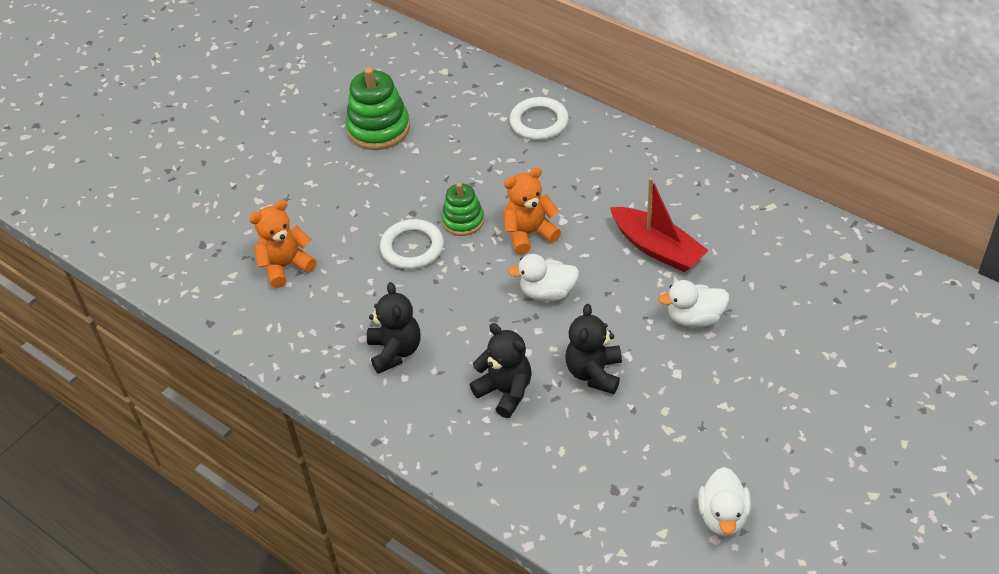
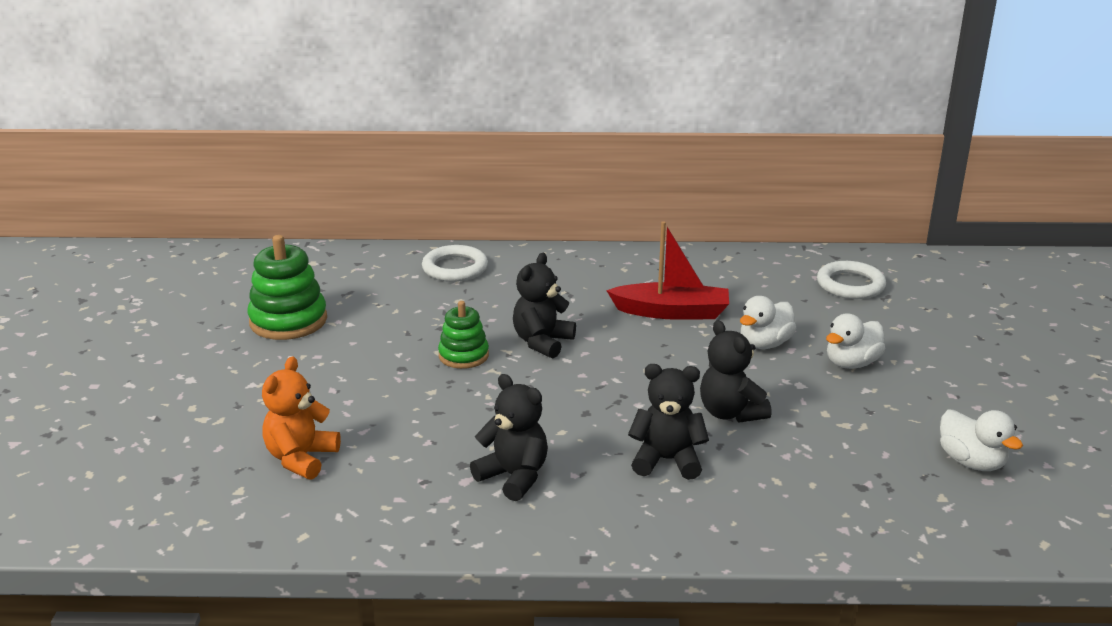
camera: 40 degrees left, 20 degrees down
(412, 248) = (433, 393): white ring -> white ring (850, 285)
(529, 234) = (542, 342): orange teddy bear -> black teddy bear
(547, 292) = (613, 375): white duck -> white duck (851, 363)

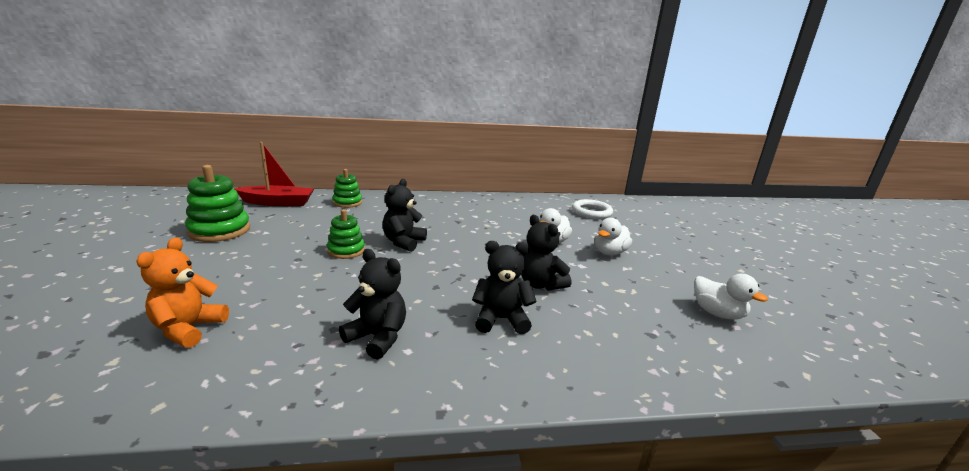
camera: 10 degrees left, 5 degrees down
(455, 268) = (347, 202): white ring -> green stacking toy
(672, 312) = (488, 225): red boat -> red boat (278, 202)

